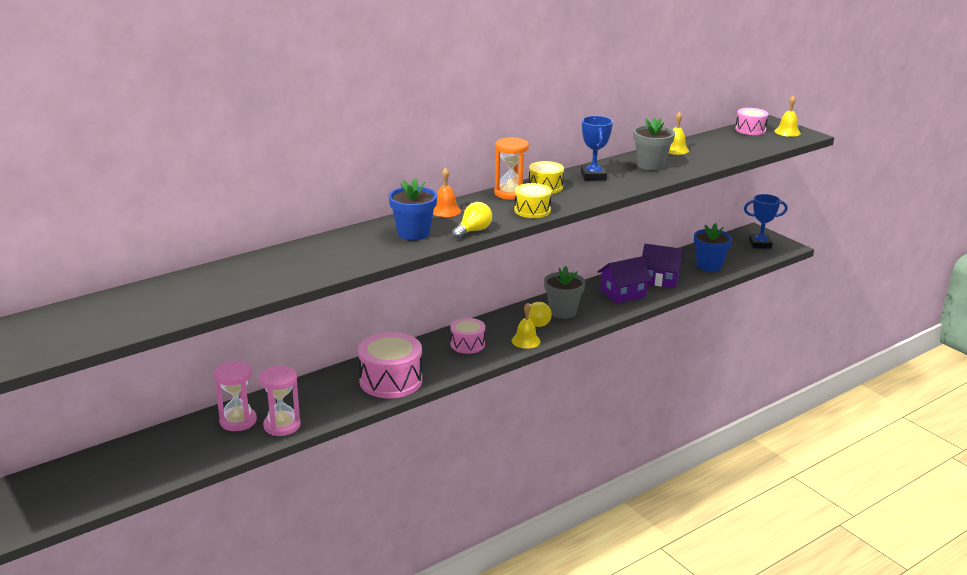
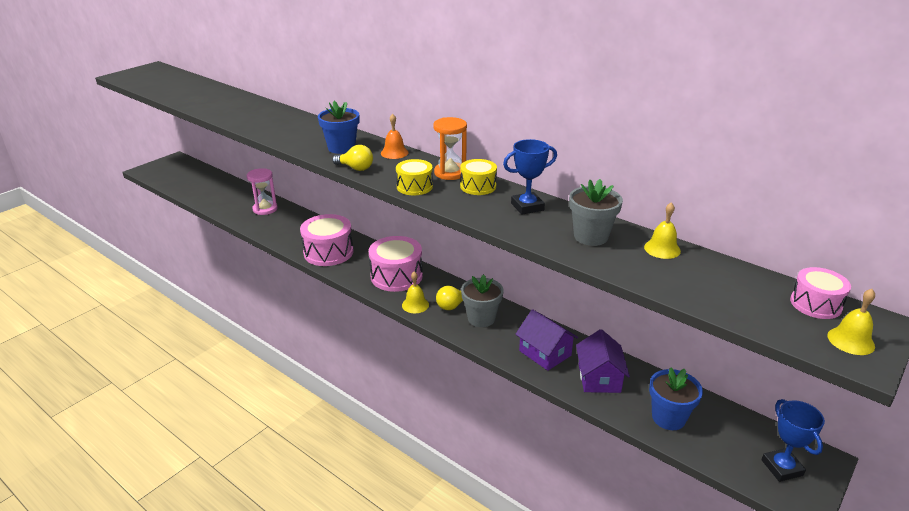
camera: 75 degrees right, 5 degrees up
(282, 425) = (261, 224): pink hourglass -> none
(467, 344) = (396, 276): pink drum -> pink drum, size x1.71

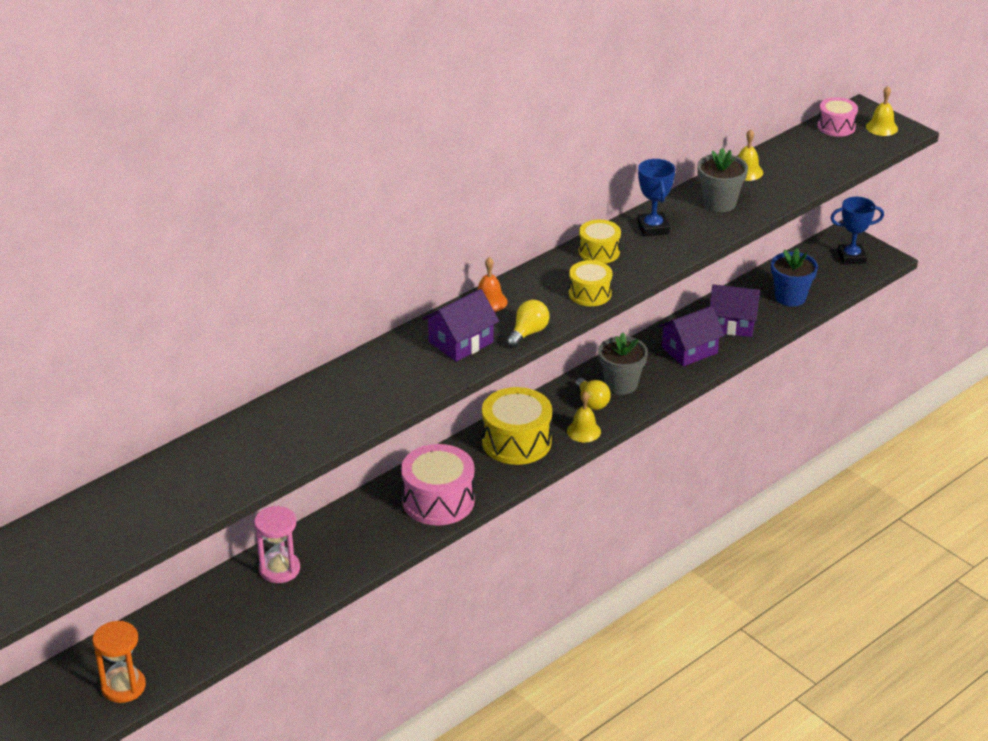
camera: 80 degrees left, 5 degrees up
(341, 148) = (460, 342): blue flower pot -> purple house
(396, 276) = (516, 442): pink drum -> yellow drum
(450, 173) = (559, 266): orange hourglass -> orange hourglass (123, 687)

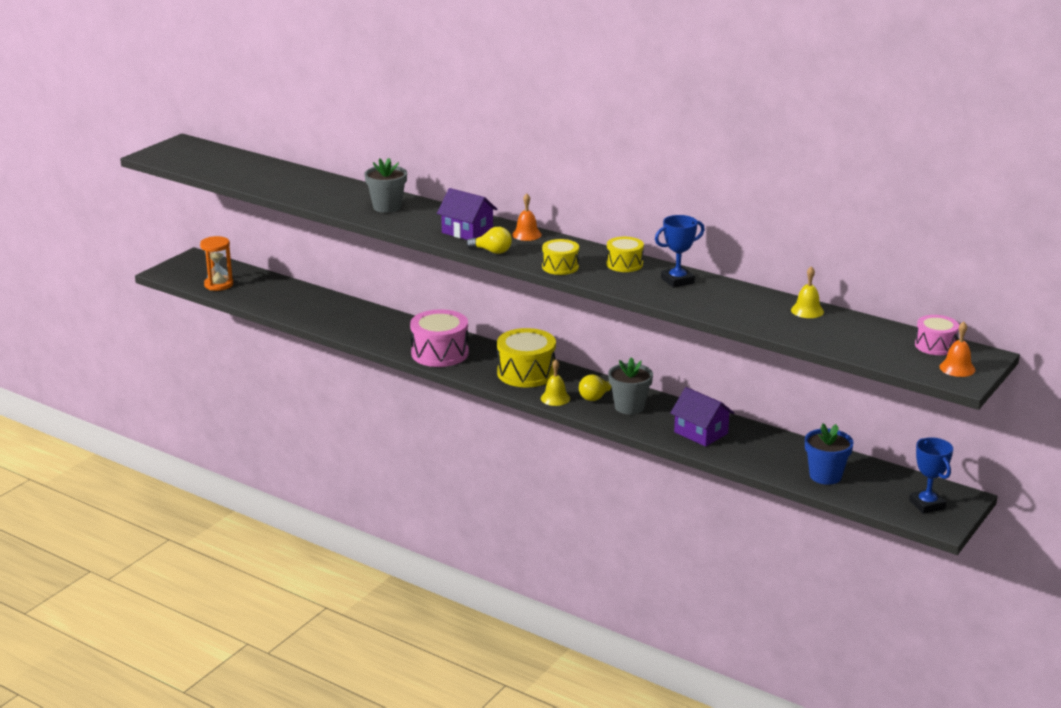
camera: 75 degrees right, 10 degrees down
(279, 569) = (343, 311): pink hourglass -> none
(719, 203) = (741, 303): grey flower pot -> grey flower pot (387, 207)
(732, 324) = (757, 450): purple house -> none
(881, 127) = (957, 368): yellow bell -> orange bell

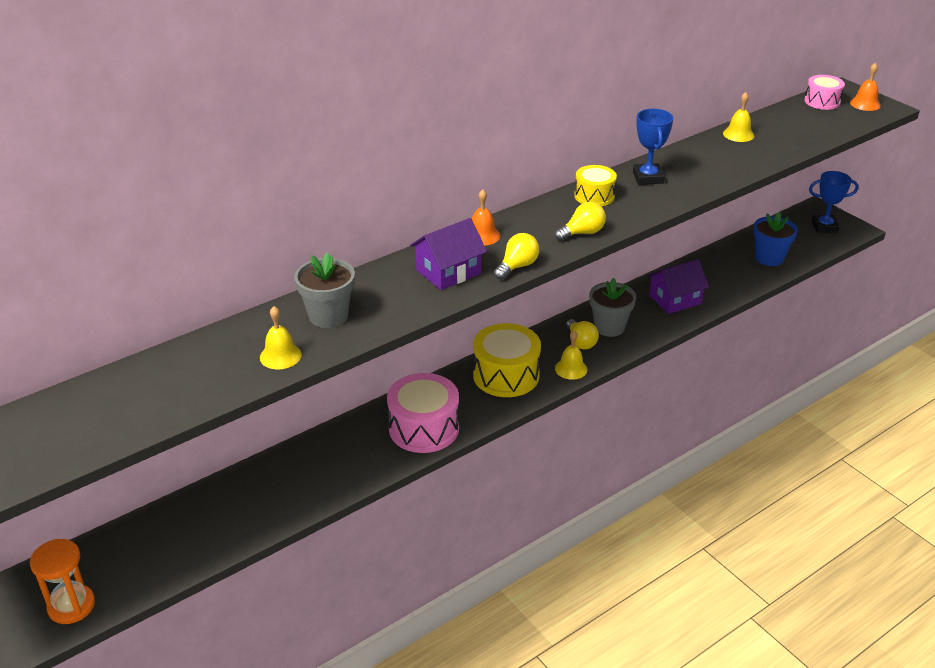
camera: 70 degrees left, 10 degrees up
(335, 203) = (280, 356): none -> yellow bell
(560, 267) = (582, 233): yellow drum -> yellow light bulb

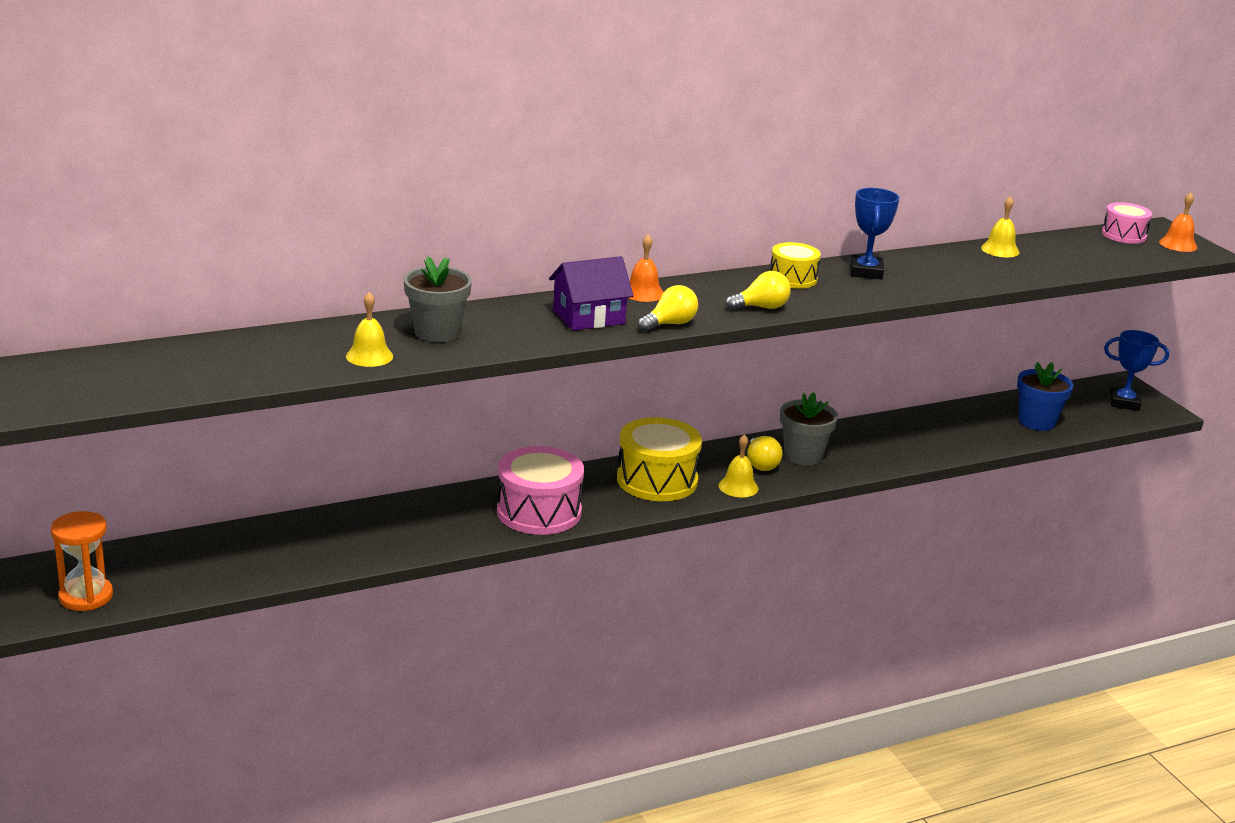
camera: 10 degrees right, 10 degrees down
(675, 300) = (897, 443): purple house -> none

